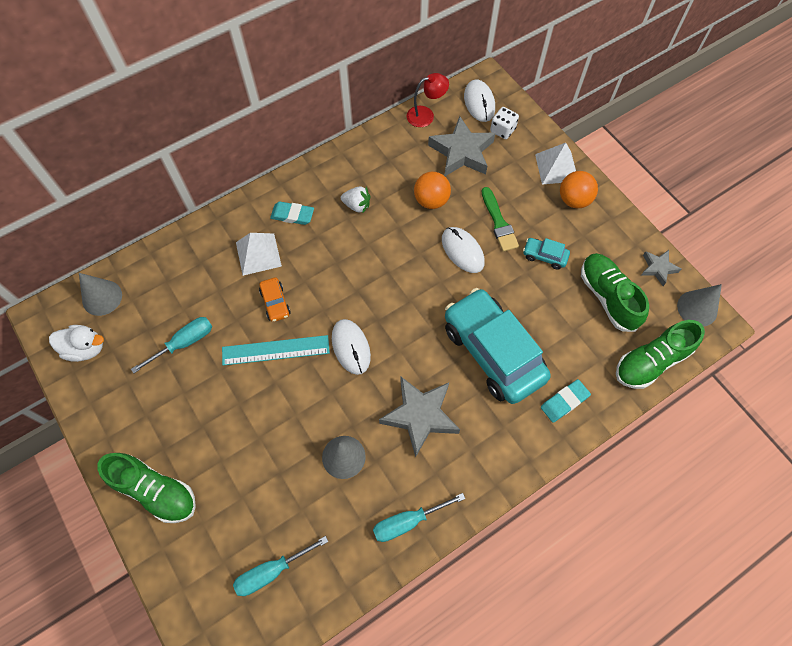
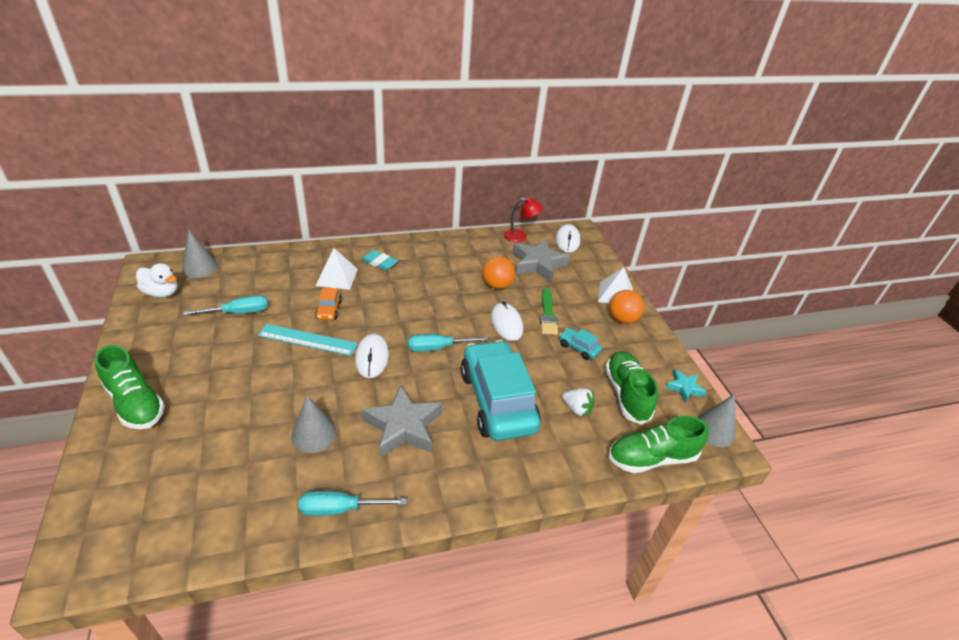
camera: 15 degrees right, 25 degrees down
(272, 571) = (185, 503): turquoise screwdriver -> turquoise screwdriver (437, 348)
(357, 205) = (434, 271): white strawberry -> white strawberry (576, 409)
(502, 130) = (579, 260): white dice -> none
(564, 402) = (548, 462): turquoise eraser -> none
(658, 268) = (684, 388): grey star -> turquoise star

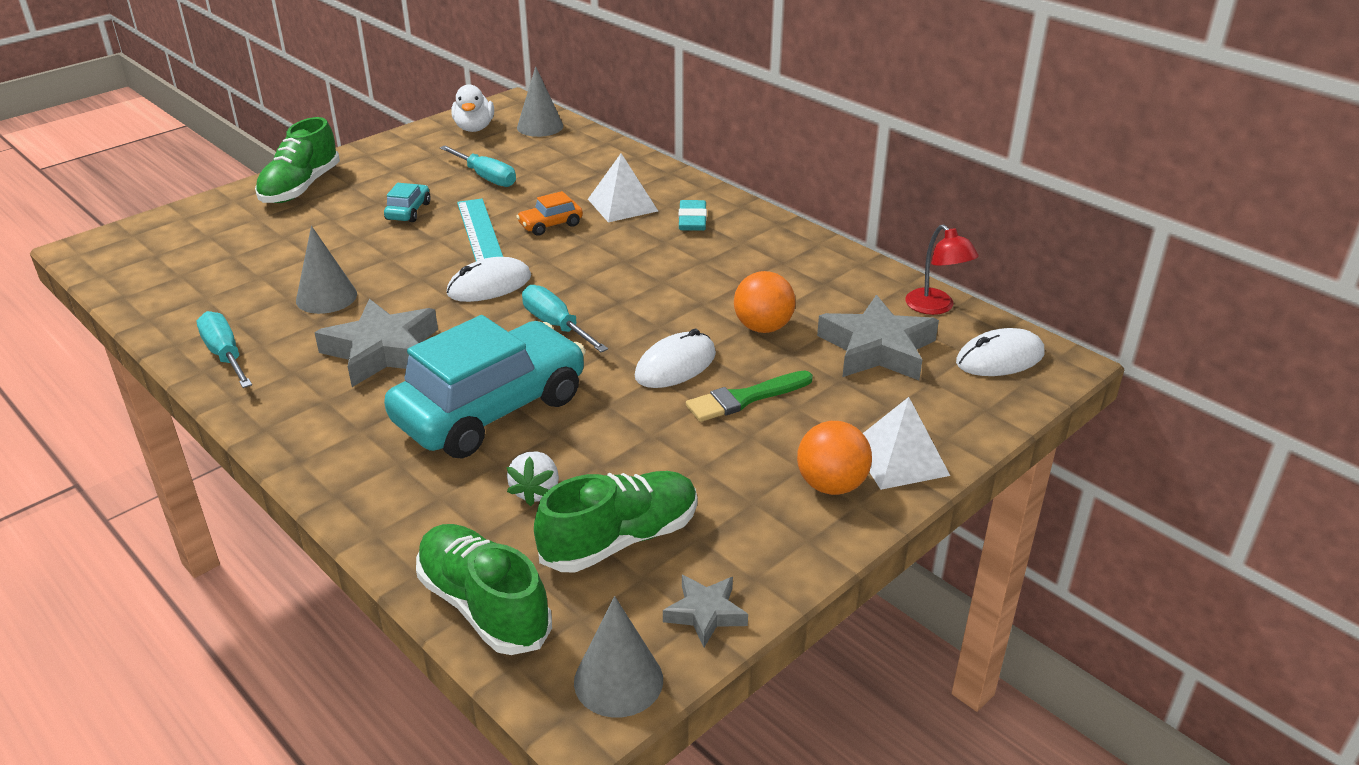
camera: 65 degrees right, 5 degrees down
(578, 348) = (691, 454): turquoise car -> turquoise car (408, 211)
(684, 388) = (705, 613): turquoise star -> grey star

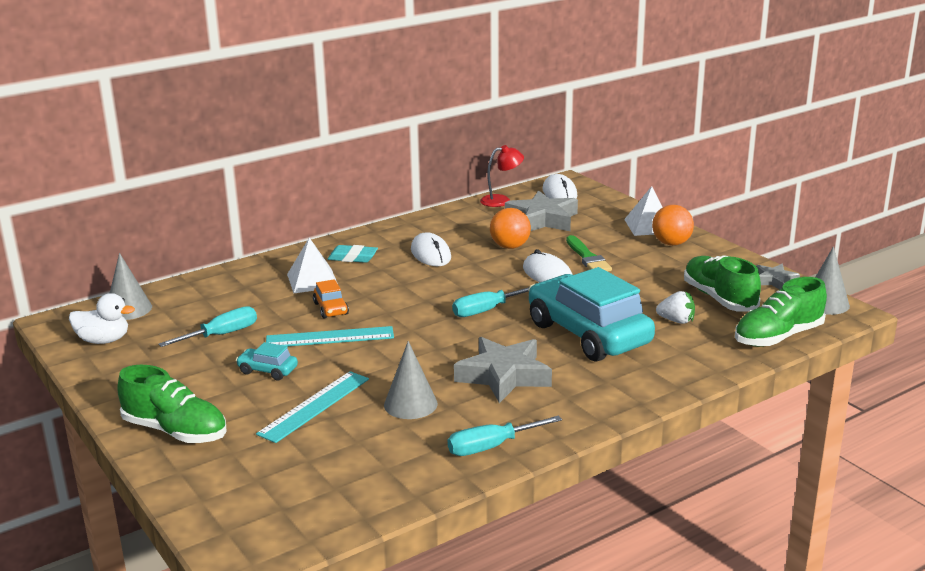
camera: 80 degrees left, 10 degrees down
(333, 245) = (314, 406): none -> turquoise ruler
(489, 285) = (419, 334): white mouse -> white mouse (430, 254)

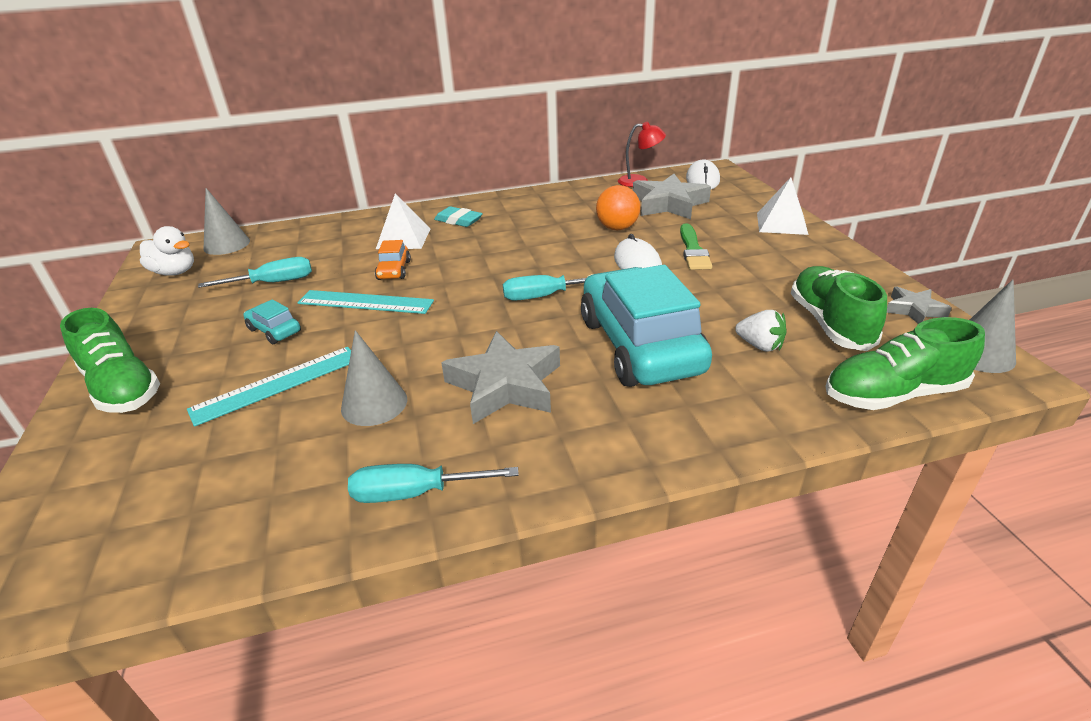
camera: 20 degrees right, 10 degrees up
(430, 254) = (533, 226): white mouse -> none
(671, 243) = (798, 246): orange ball -> none

